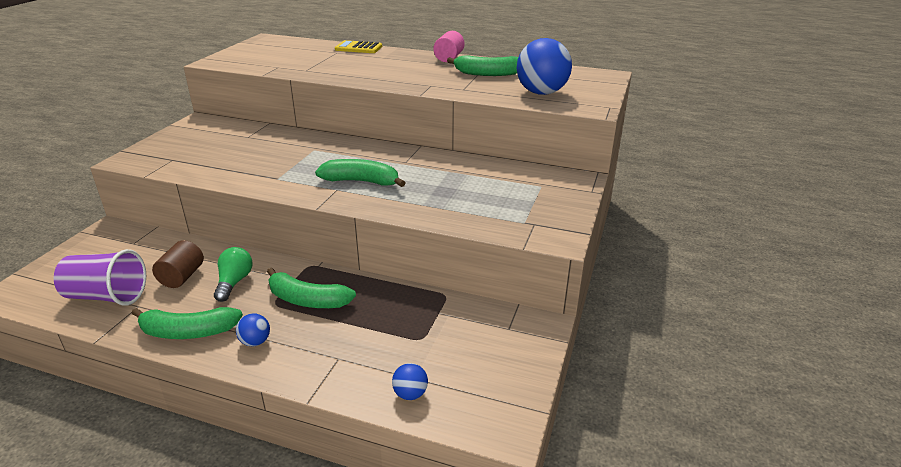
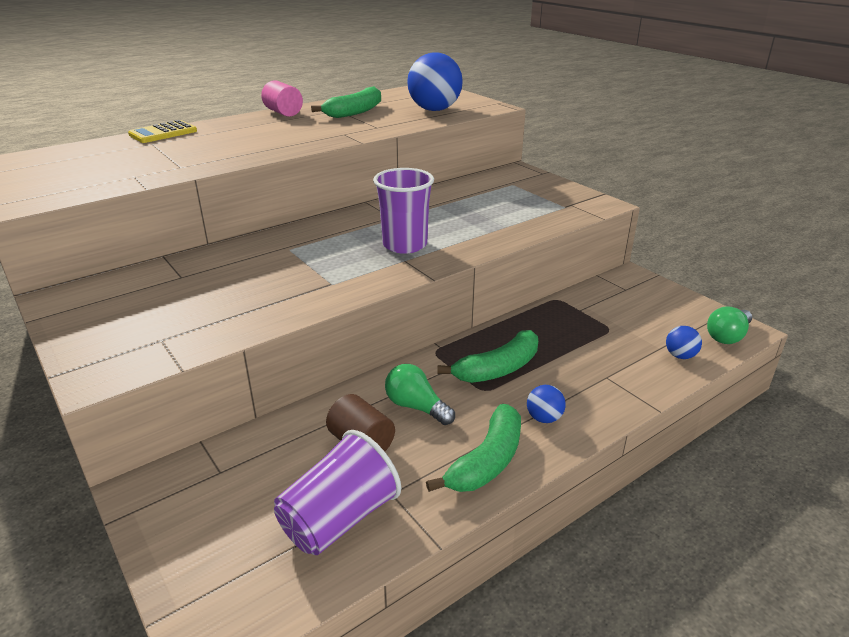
camera: 55 degrees left, 0 degrees up
(361, 181) = (404, 245): green banana -> purple cup
(480, 420) = (727, 336): none -> green light bulb

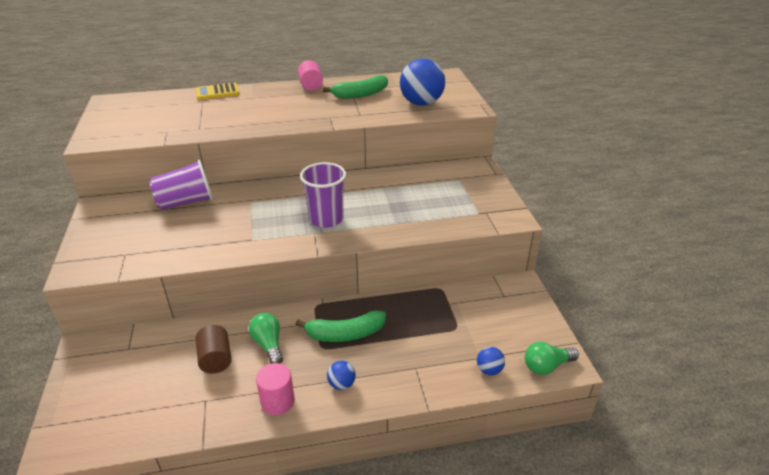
camera: 25 degrees right, 5 degrees up
(339, 519) = (164, 405): purple cup -> purple cup (186, 202)
(487, 461) = (278, 401): green banana -> pink cylinder

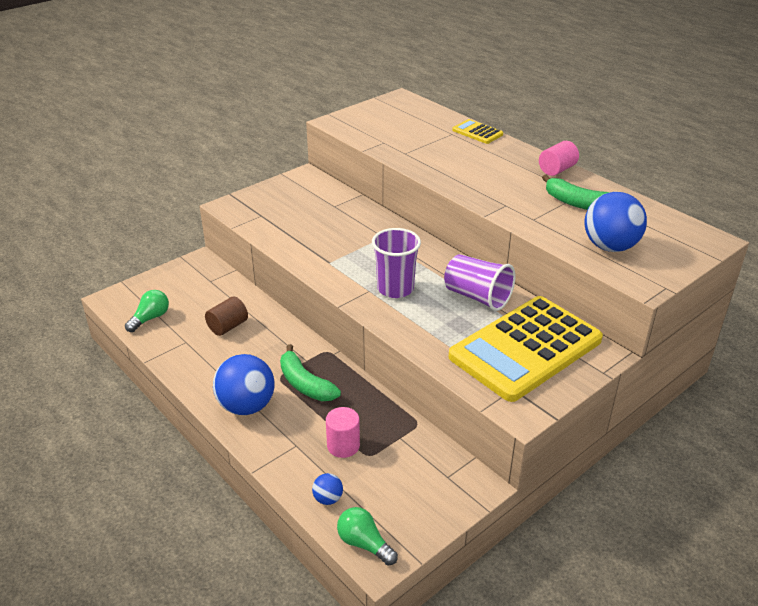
camera: 60 degrees right, 0 degrees up
(186, 202) = (348, 208): purple cup -> purple cup (477, 297)
(268, 345) = (261, 346): green light bulb -> green light bulb (150, 318)
(278, 401) = (206, 378): pink cylinder -> pink cylinder (343, 446)
(341, 384) = (246, 406): blue ball -> blue ball, size x2.20
(449, 191) = (525, 348): none -> yellow calculator

